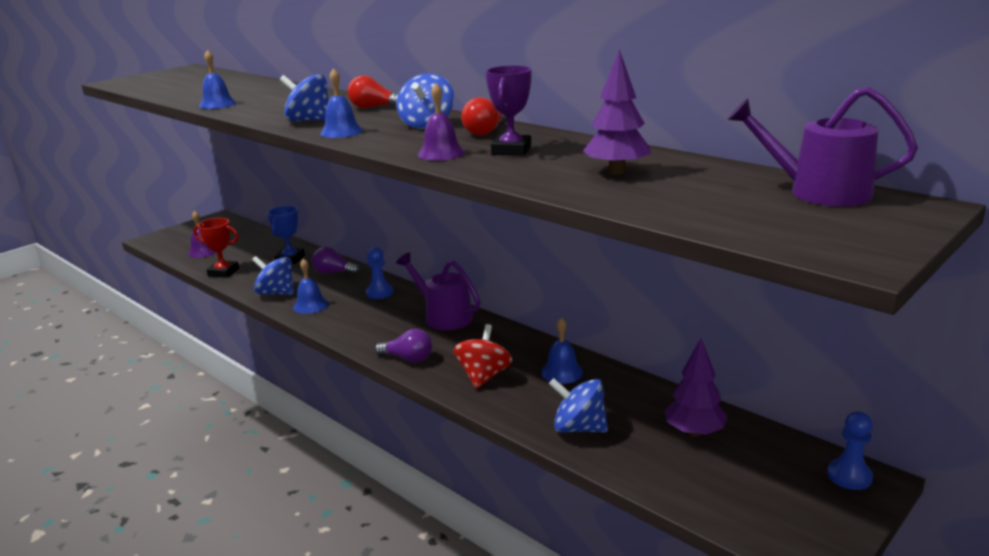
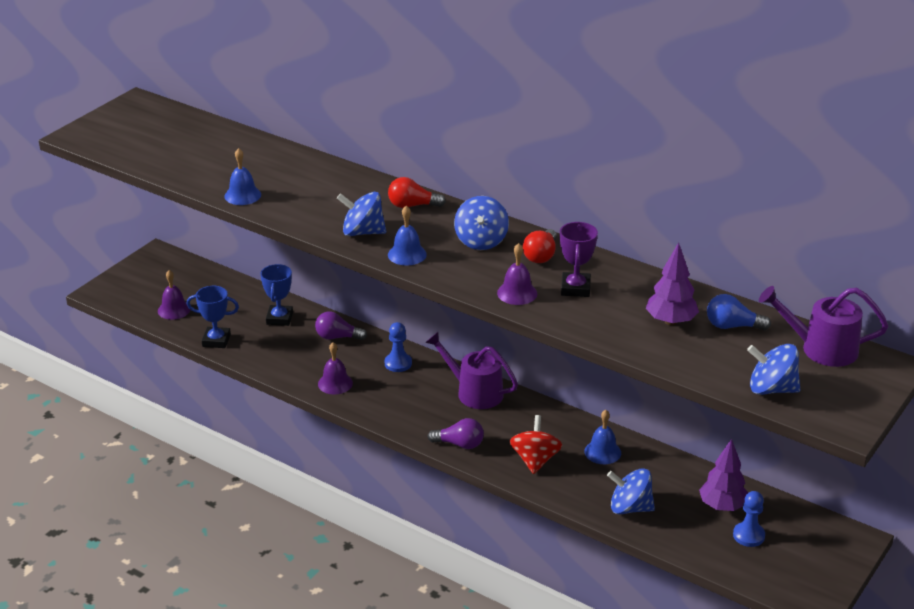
camera: 10 degrees left, 10 degrees up
(223, 272) = (216, 340): red trophy -> blue trophy
(276, 293) = (290, 368): blue spinning top -> blue spinning top (771, 389)
(310, 305) = (335, 383): blue bell -> purple bell
(696, 175) = (732, 326): none -> blue light bulb
(849, 476) = (840, 537): blue pawn -> blue pawn (748, 535)

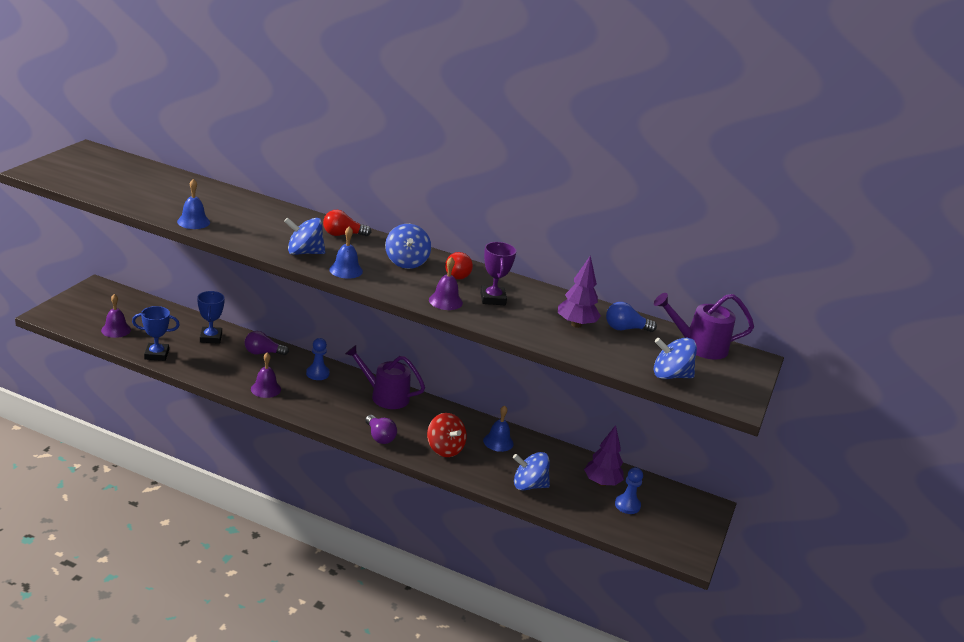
camera: 15 degrees left, 5 degrees down
(459, 444) = (379, 437): purple light bulb -> purple light bulb turned 60 degrees clockwise
(535, 460) = (444, 449): red spinning top -> red spinning top turned 150 degrees clockwise

